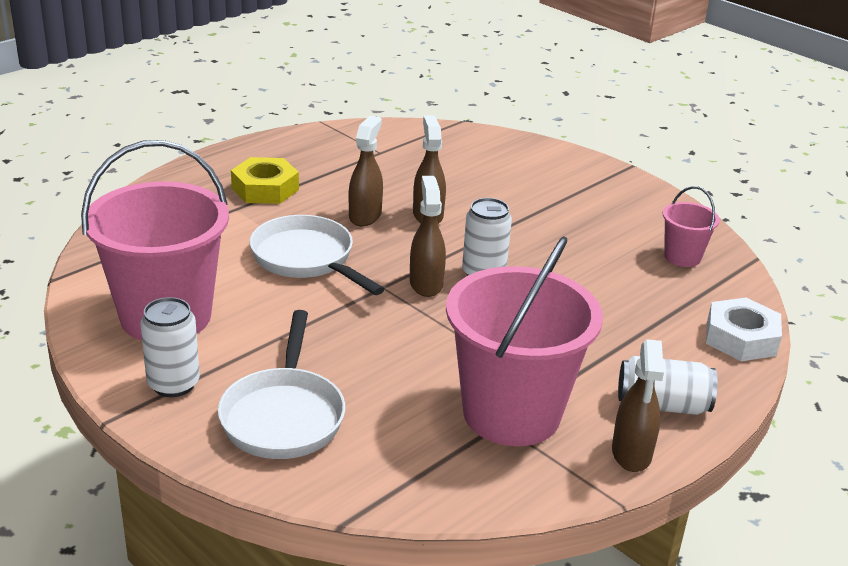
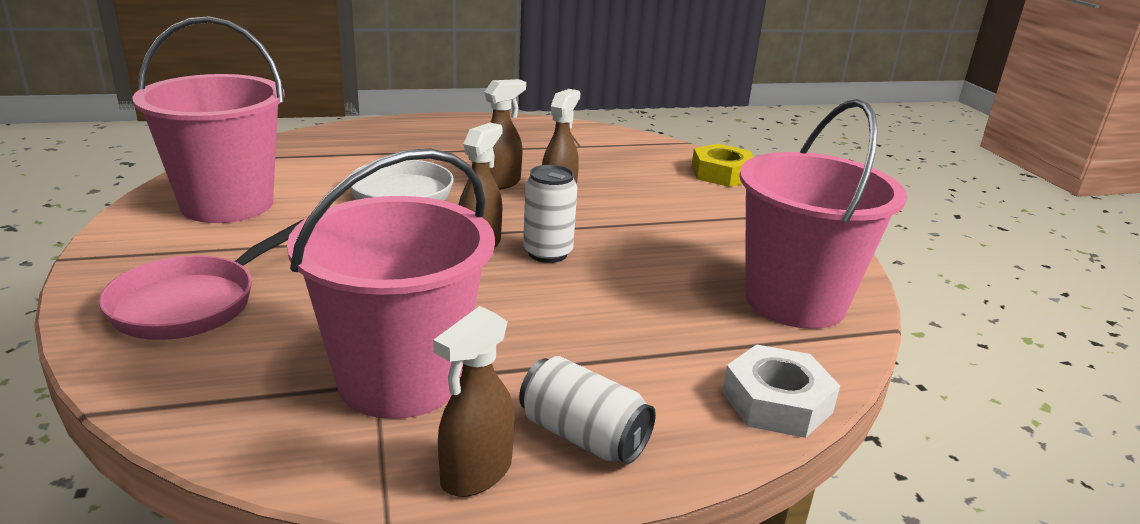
camera: 30 degrees right, 5 degrees down
(173, 384) = (151, 250): white can -> none
(265, 189) = (443, 146): yellow nut -> yellow nut (722, 174)
(284, 415) = (193, 303): white pan -> pink pan
(682, 257) = (795, 301): pink bucket -> pink bucket, size x2.16

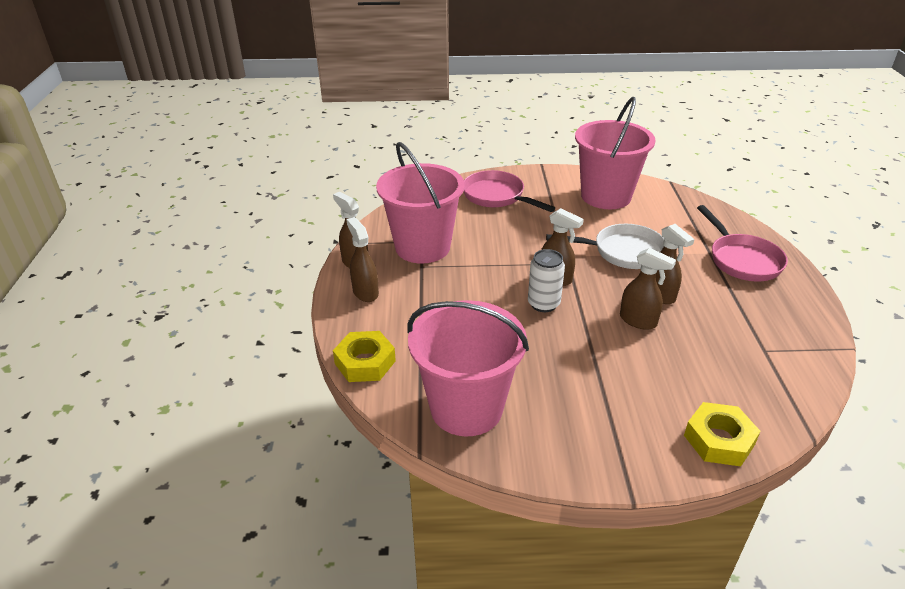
camera: 105 degrees right, 10 degrees up
(413, 139) = (742, 260): none -> pink pan
(583, 436) = (365, 292): white can -> brown spray bottle
(776, 402) = (365, 362): white nut -> yellow nut

